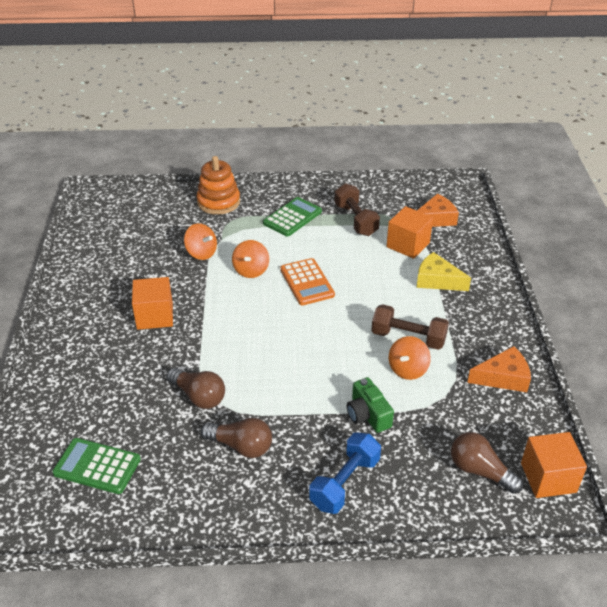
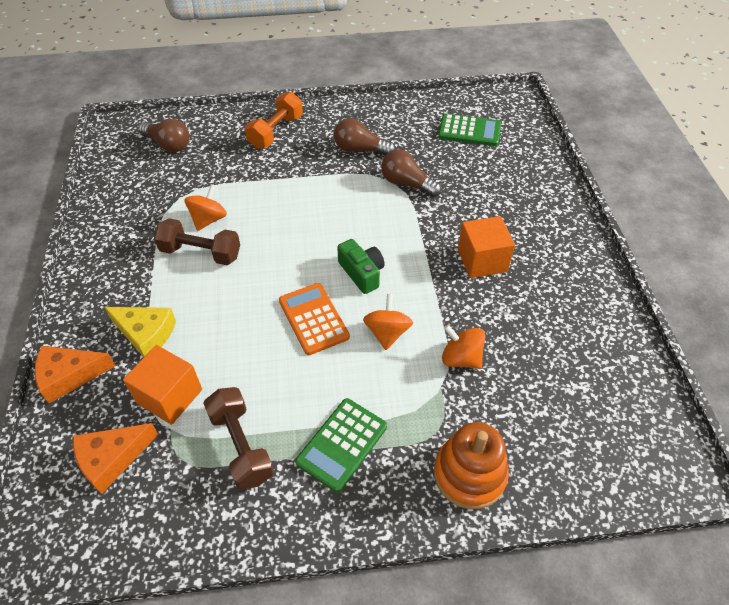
camera: 175 degrees right, 10 degrees up
(345, 483) = (276, 132): blue dumbbell -> orange dumbbell
(367, 415) = (253, 178): green camera -> green camera (362, 273)
(503, 377) = (116, 218): orange cheese -> orange cheese (69, 376)
(548, 477) = (115, 144): orange cube -> none

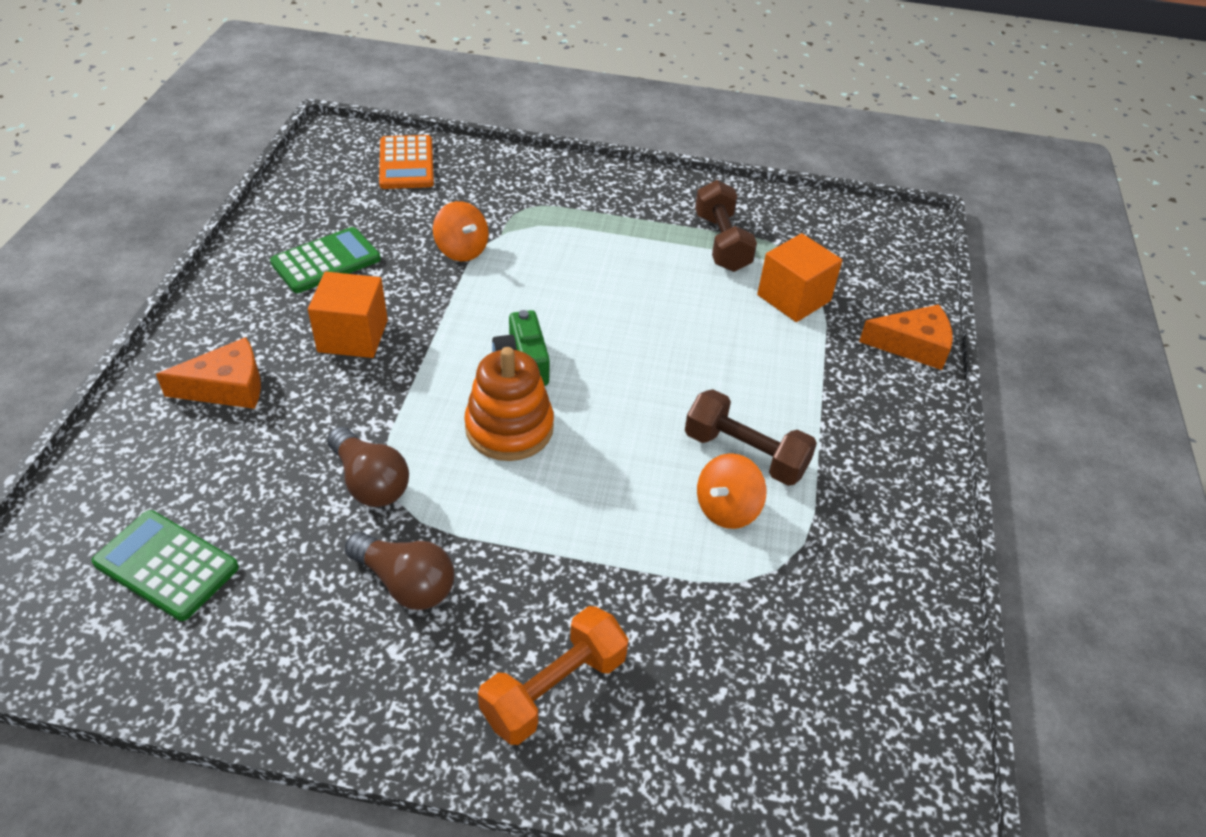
camera: 165 degrees left, 5 degrees down
(112, 459) = (852, 264): orange cheese -> orange cheese (227, 387)
(146, 334) = (824, 366): yellow cheese -> none
(168, 145) = (796, 722): brown light bulb -> none
(313, 319) = (609, 328): orange calculator -> orange calculator (406, 163)
(342, 444) = (623, 220): green calculator -> green calculator (326, 261)
(387, 333) = (528, 292): orange spinning top -> none
(469, 474) = (517, 176): orange stacking toy -> orange stacking toy (509, 428)

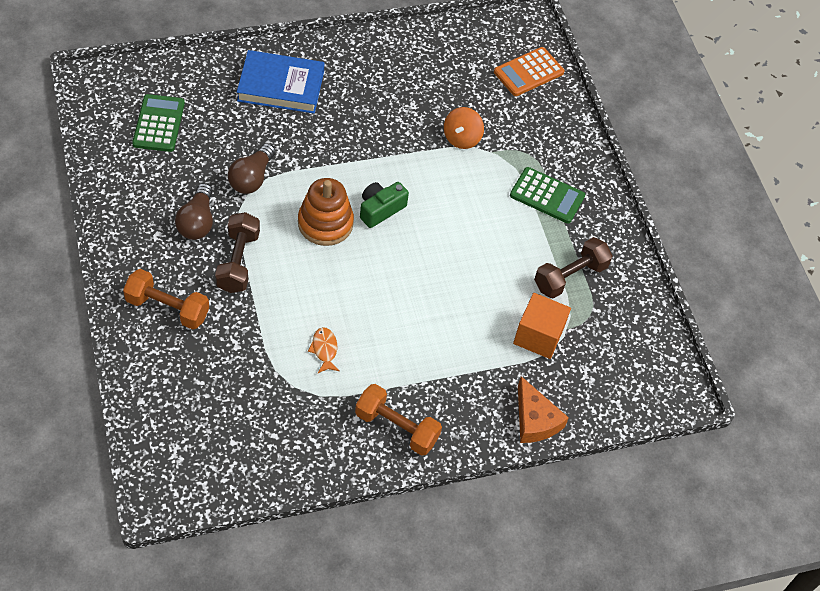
camera: 60 degrees right, 10 degrees up
(227, 387) = (281, 86): orange cheese -> blue book
(326, 261) = (406, 78): green calculator -> green calculator (547, 196)
(353, 336) = (352, 120): orange cube -> none
(727, 509) = (324, 349): orange spinning top -> orange fish
(745, 454) = (373, 347): brown dumbbell -> brown dumbbell (238, 262)
(885, 478) = (396, 427): none -> orange dumbbell

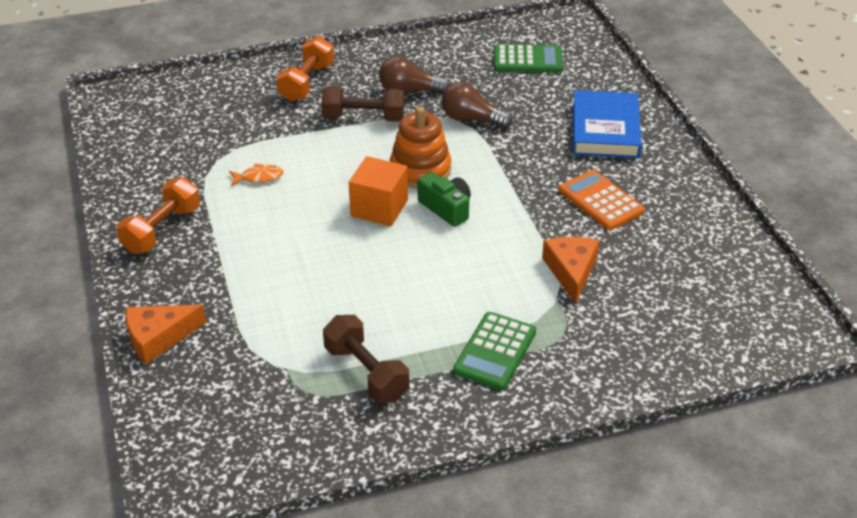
camera: 95 degrees right, 15 degrees down
(462, 138) = (571, 271): orange spinning top -> orange cheese
(528, 72) = (710, 334): orange calculator -> orange calculator (600, 201)
(538, 336) = (275, 341): orange cube -> orange cube (379, 208)

